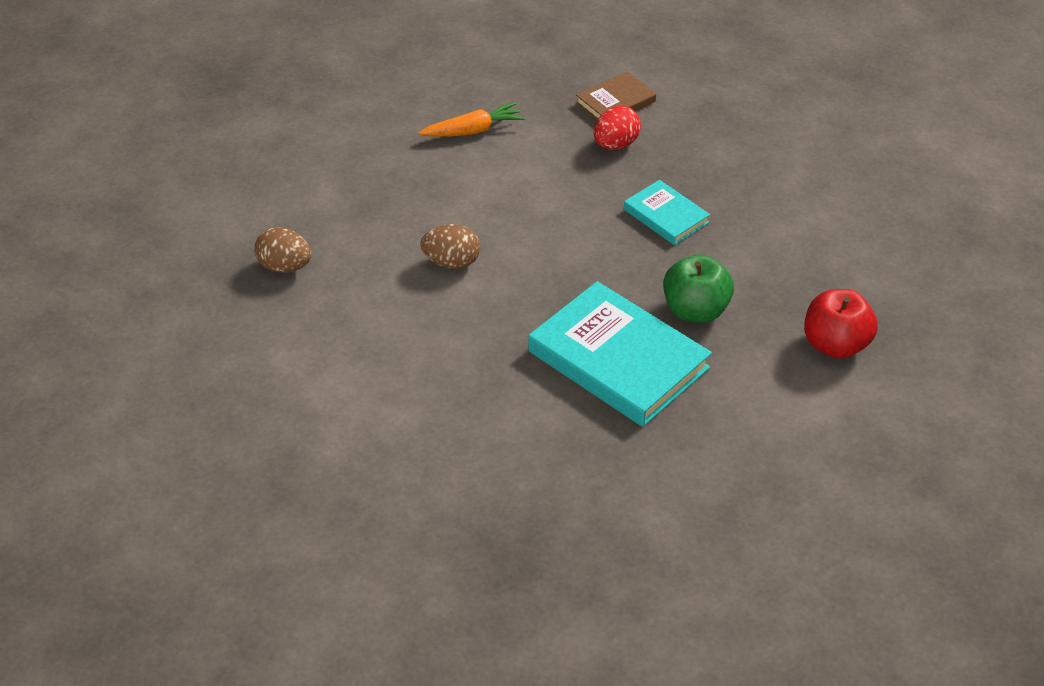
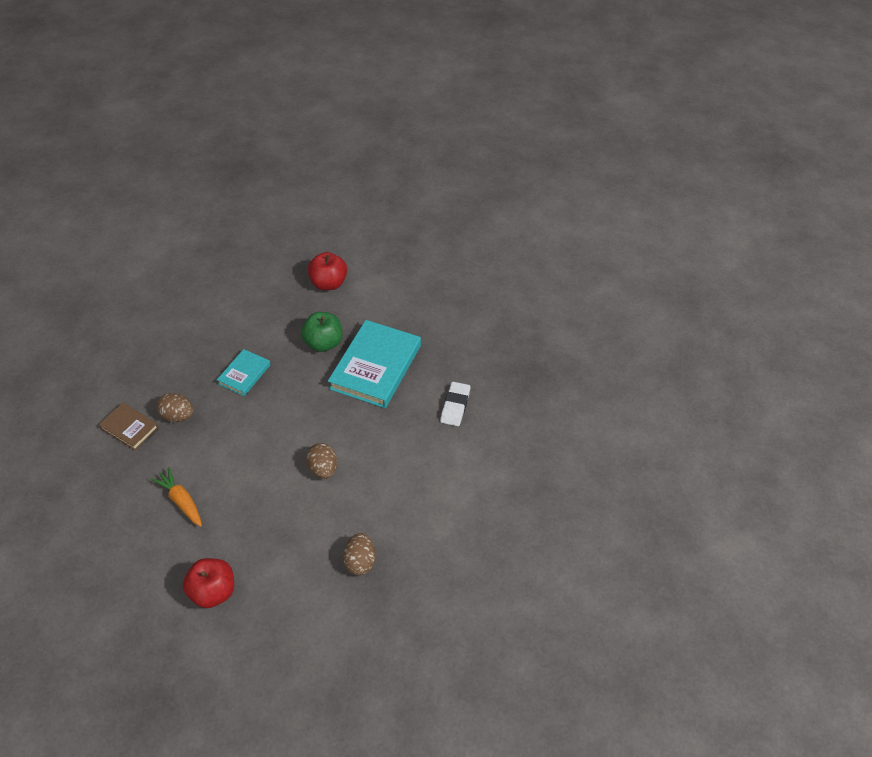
camera: 110 degrees left, 5 degrees up
(327, 138) = (213, 592): none -> red apple
(491, 435) = (455, 406): none -> white eraser
(615, 144) = (178, 416): red egg -> brown egg

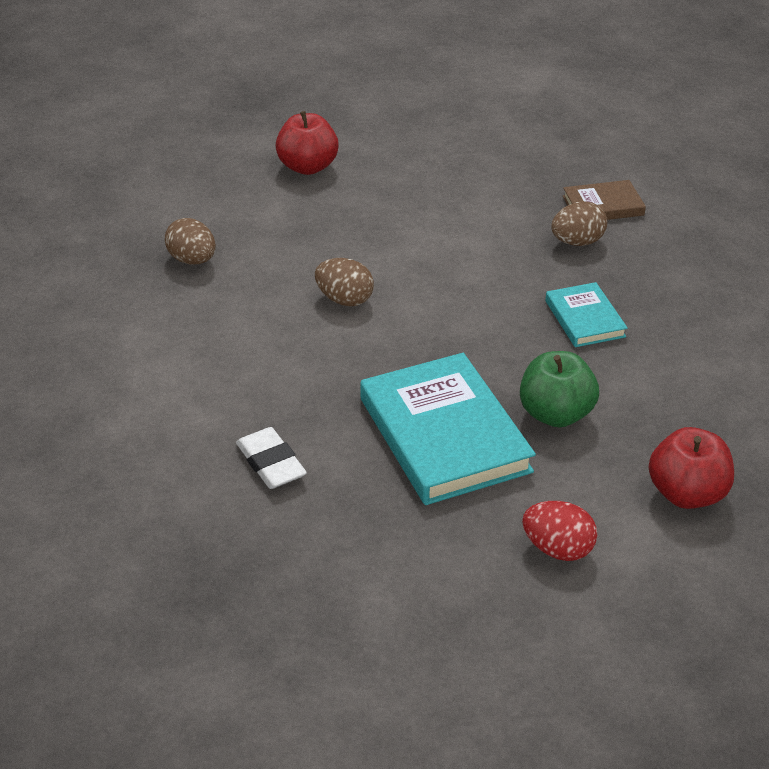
camera: 135 degrees right, 10 degrees down
(181, 501) = (446, 195): orange carrot -> none
(398, 298) = (557, 549): none -> red egg

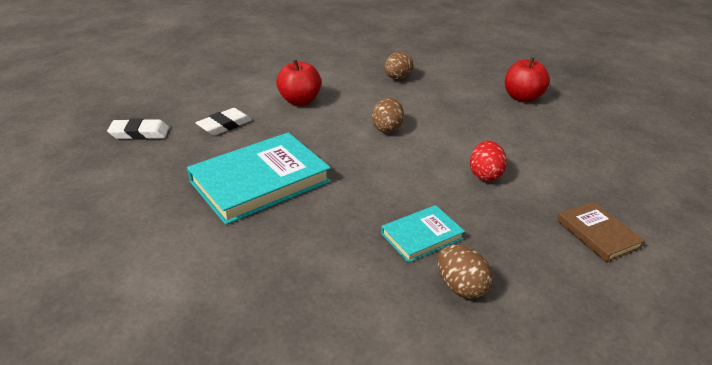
camera: 75 degrees right, 5 degrees down
(258, 567) = (139, 133): none -> white eraser
(555, 414) = (294, 230): green apple -> none
(557, 549) = (144, 244): red egg -> red egg (485, 175)
(577, 242) = (528, 223): brown egg -> brown egg (460, 287)
(686, 494) = (206, 315): red apple -> red apple (299, 101)

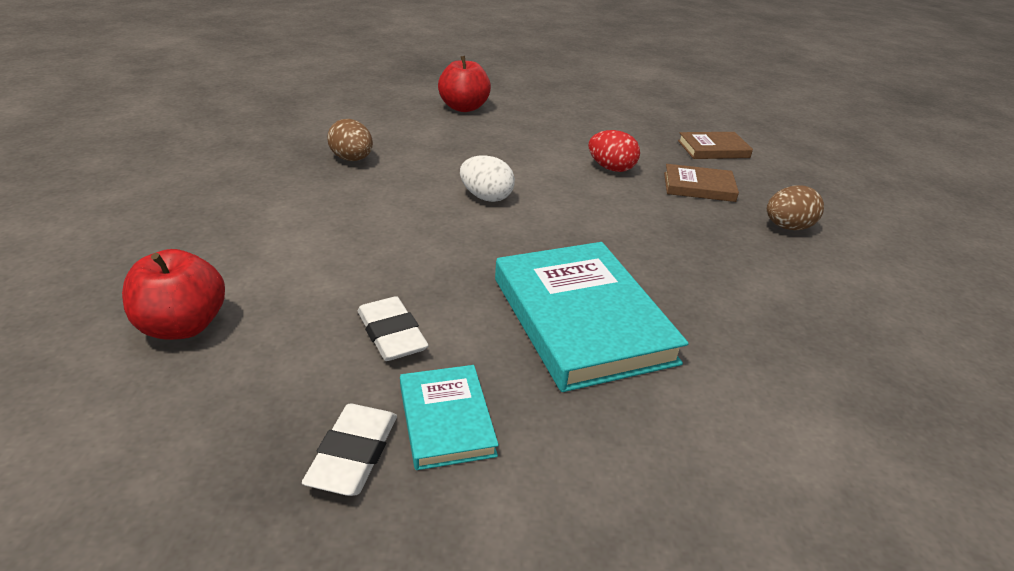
camera: 75 degrees left, 0 degrees up
(299, 101) = (359, 246): red apple -> red apple (183, 326)
(387, 128) = (486, 197): brown egg -> white egg
(422, 236) = (713, 228): turquoise book -> turquoise book (446, 420)
(496, 226) = (699, 187): none -> brown book

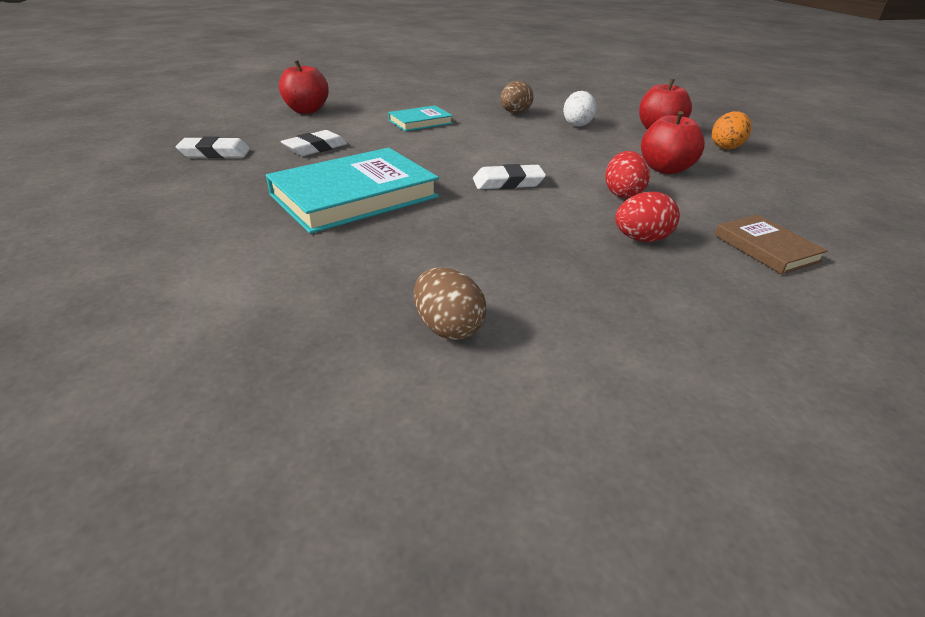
camera: 75 degrees right, 0 degrees up
(446, 420) = (241, 168): turquoise book -> turquoise book (420, 122)
(486, 197) = (504, 153): white egg -> white egg (577, 124)
(522, 97) = (726, 147): none -> orange egg
(562, 135) = (665, 169): none -> red apple
(570, 214) = (508, 182): none -> white eraser
(699, 187) = (641, 239): brown book -> red egg
(787, 227) = (602, 295): brown egg -> brown egg (448, 328)

